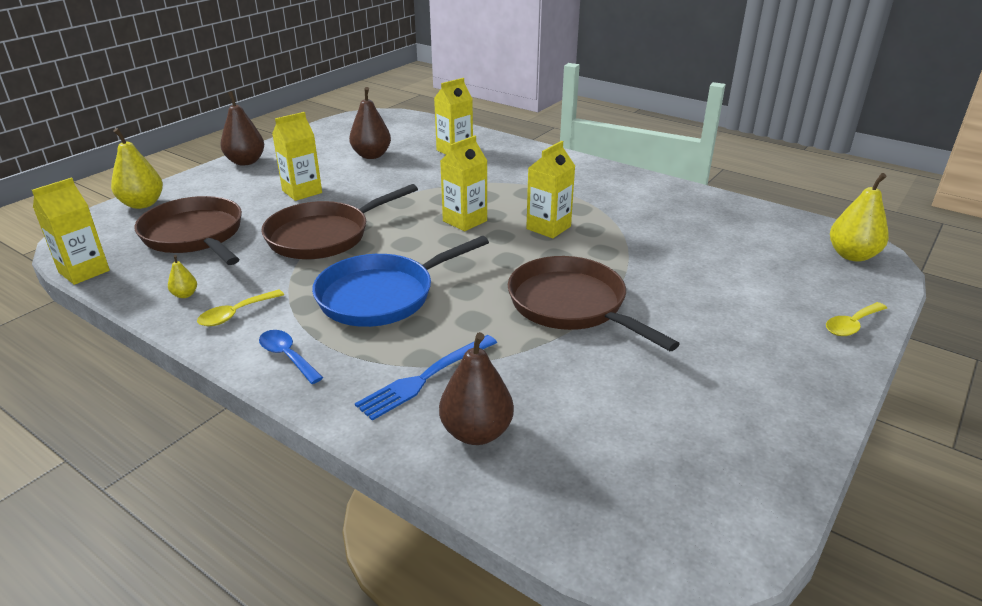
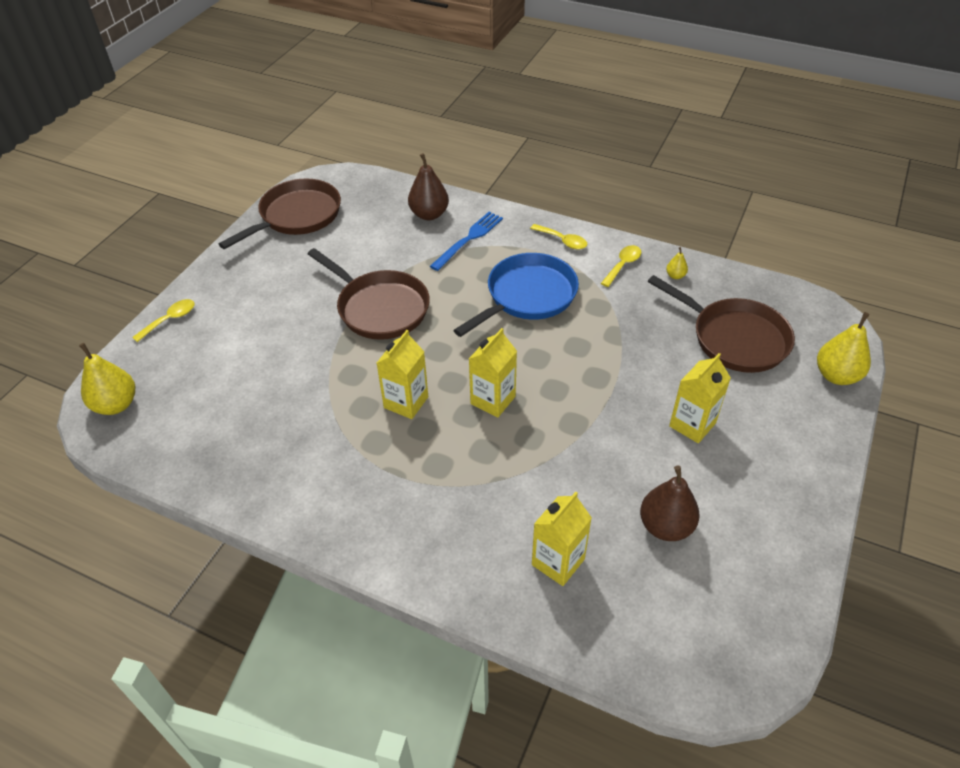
camera: 170 degrees right, 15 degrees up
(84, 271) = (777, 285): yellow carton -> none
(246, 162) = (814, 480): brown pear -> none
(287, 356) = (563, 241): blue spoon -> yellow spoon
(324, 236) = (617, 356): brown pan -> brown pan (296, 216)

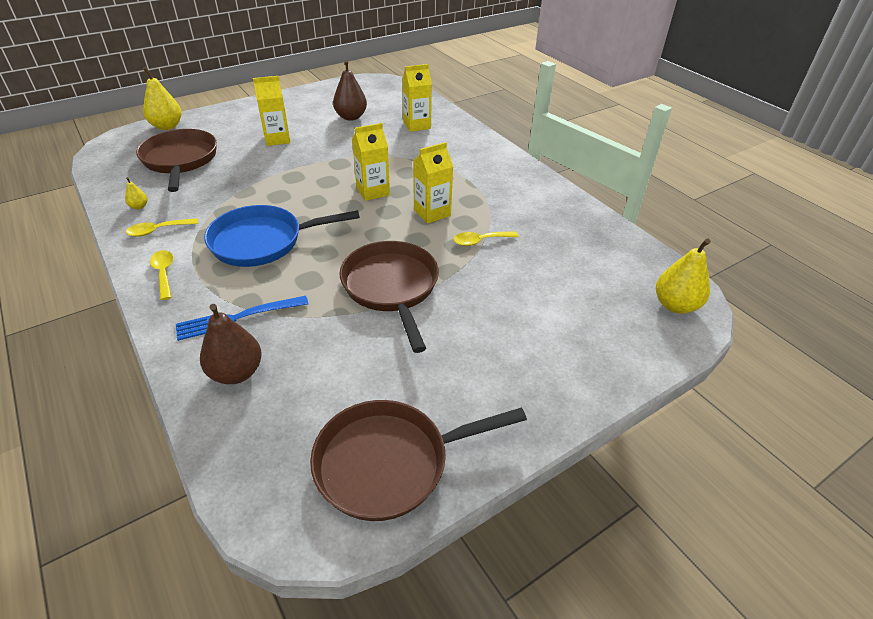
camera: 150 degrees left, 5 degrees down
(170, 320) = (611, 372): yellow spoon -> yellow spoon (480, 241)

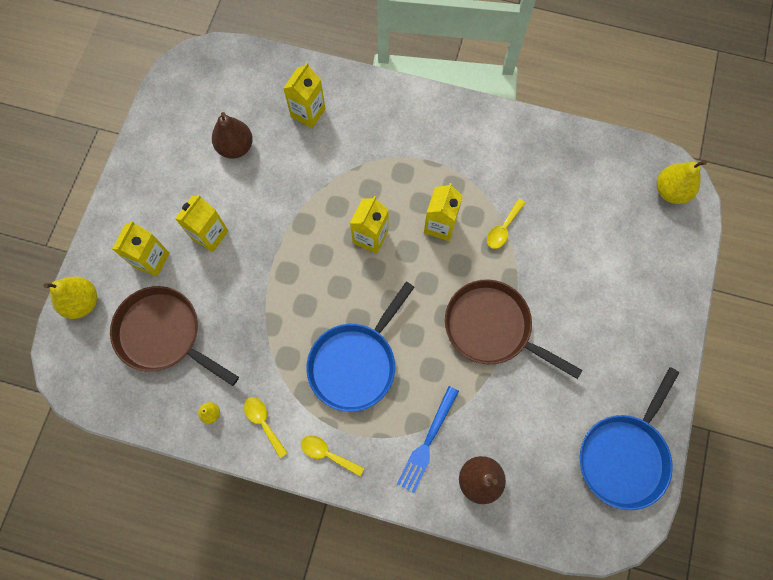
camera: 40 degrees left, 30 degrees up
(158, 230) = (263, 422): yellow spoon -> yellow spoon turned 120 degrees clockwise
(229, 131) = (151, 260): none -> yellow carton
(390, 462) = (624, 455): brown pan -> blue pan

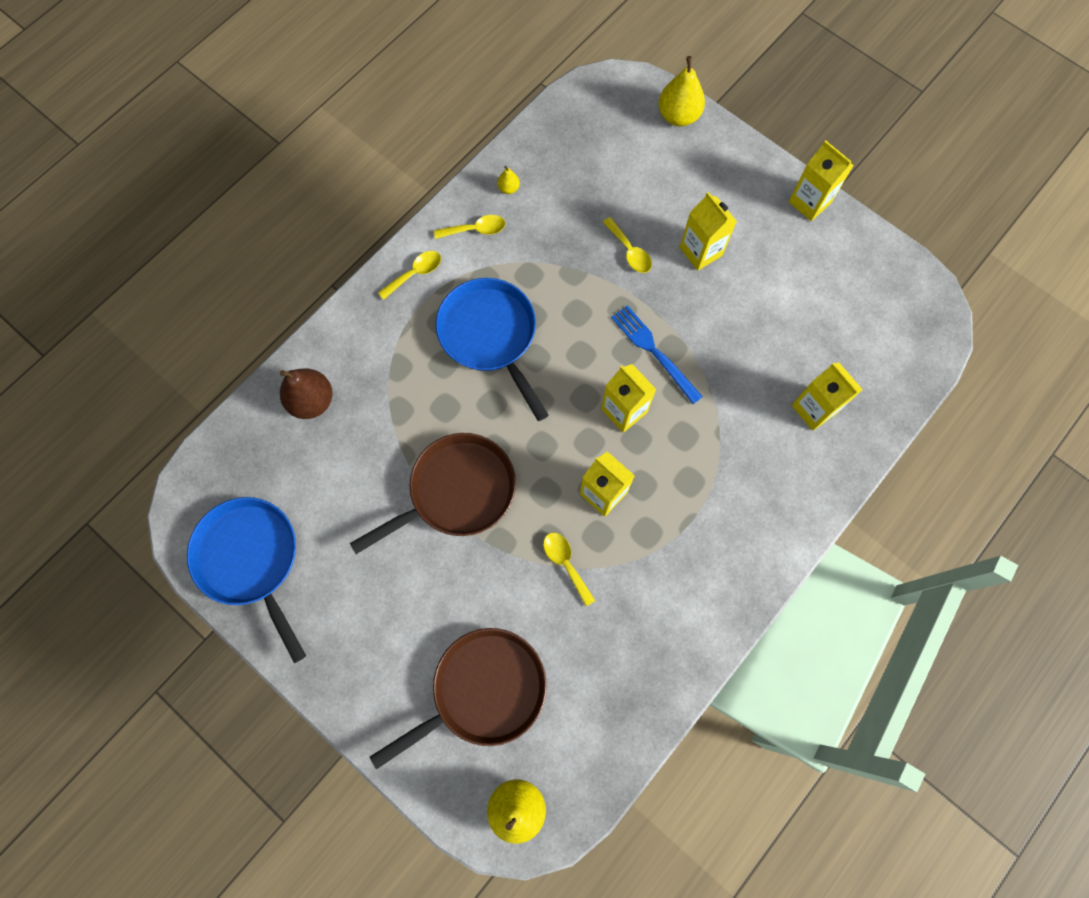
camera: 115 degrees right, 0 degrees up
(151, 260) = (696, 189): yellow carton -> yellow carton (809, 202)
(164, 335) = (609, 174): brown pan -> brown pan (482, 691)
(232, 288) = (629, 251): none -> yellow spoon
(235, 147) = (799, 314): brown pear -> none
(427, 442) = (375, 369): blue fork -> blue fork (654, 351)

